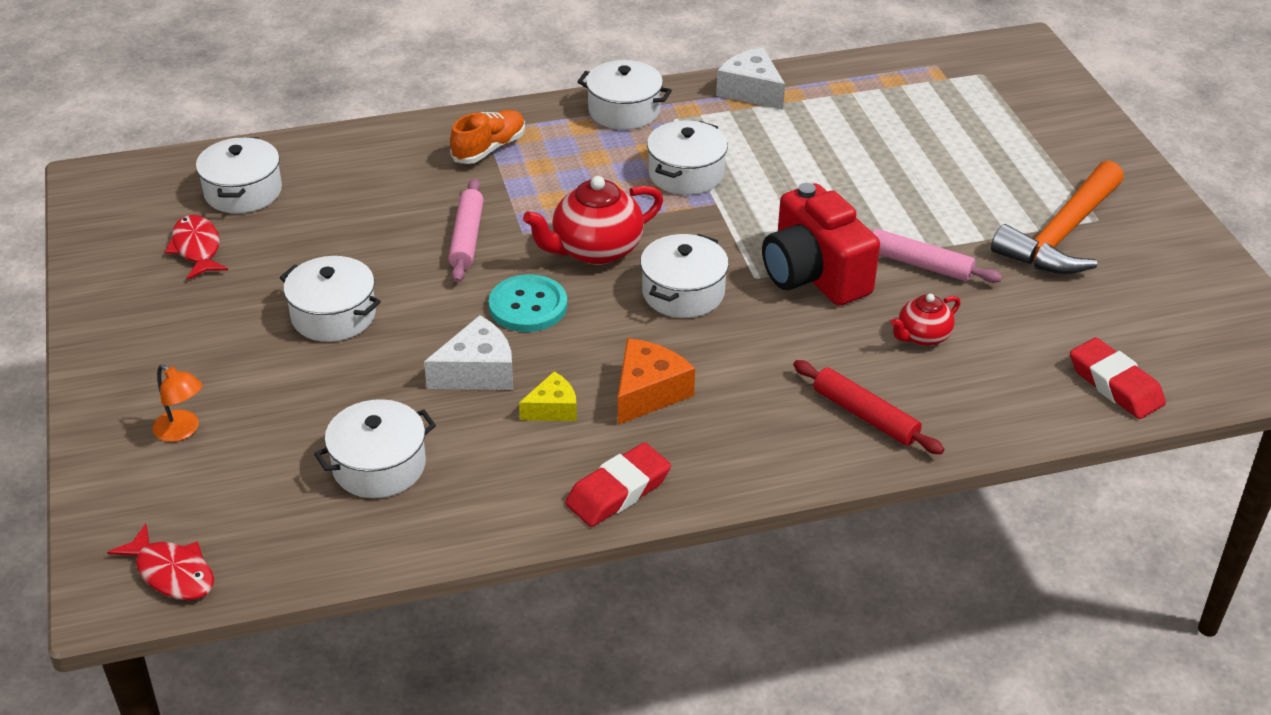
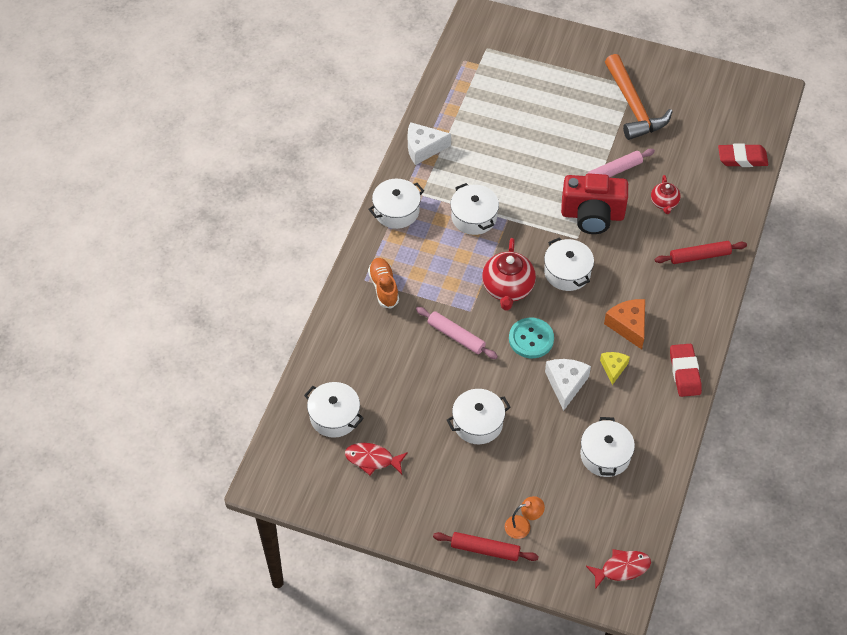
camera: 55 degrees left, 15 degrees up
(113, 410) = (485, 549): none -> red rolling pin

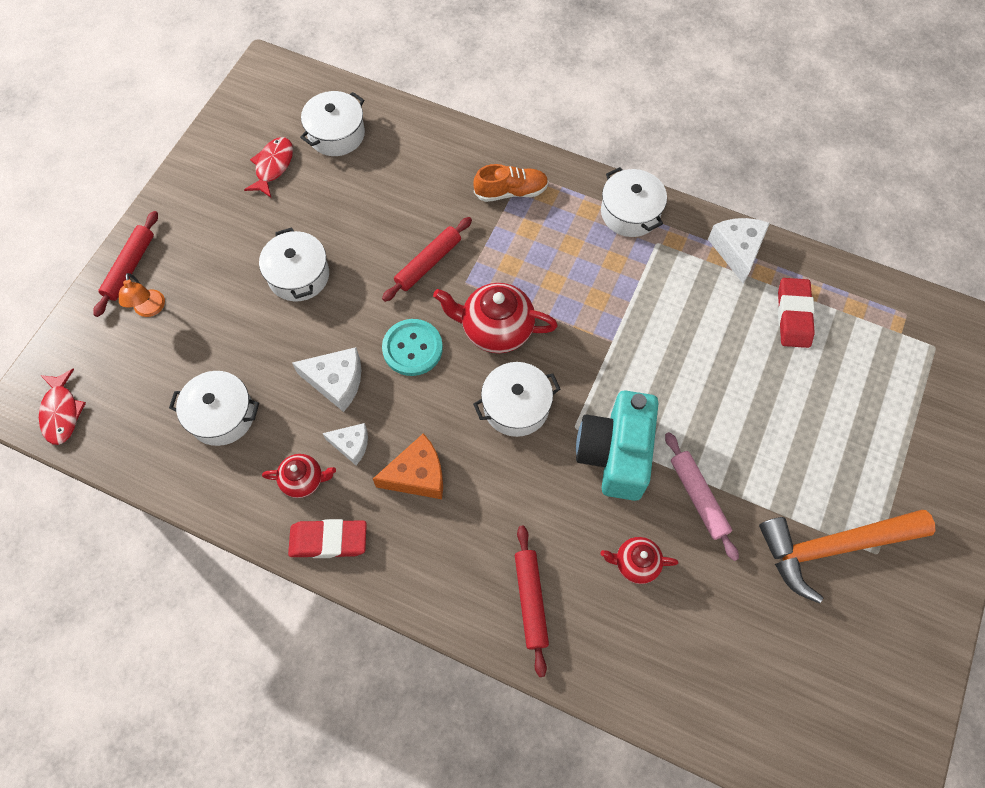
camera: 95 degrees right, 10 degrees up
(456, 336) = (428, 263): pink rolling pin -> red rolling pin
(474, 217) = (617, 300): white pot -> none
(592, 215) = (615, 454): red camera -> turquoise camera
(613, 368) = (351, 445): yellow cheese -> white cheese
(645, 394) = (303, 480): none -> red teapot
(742, 158) = (728, 712): red eraser -> red eraser (793, 315)

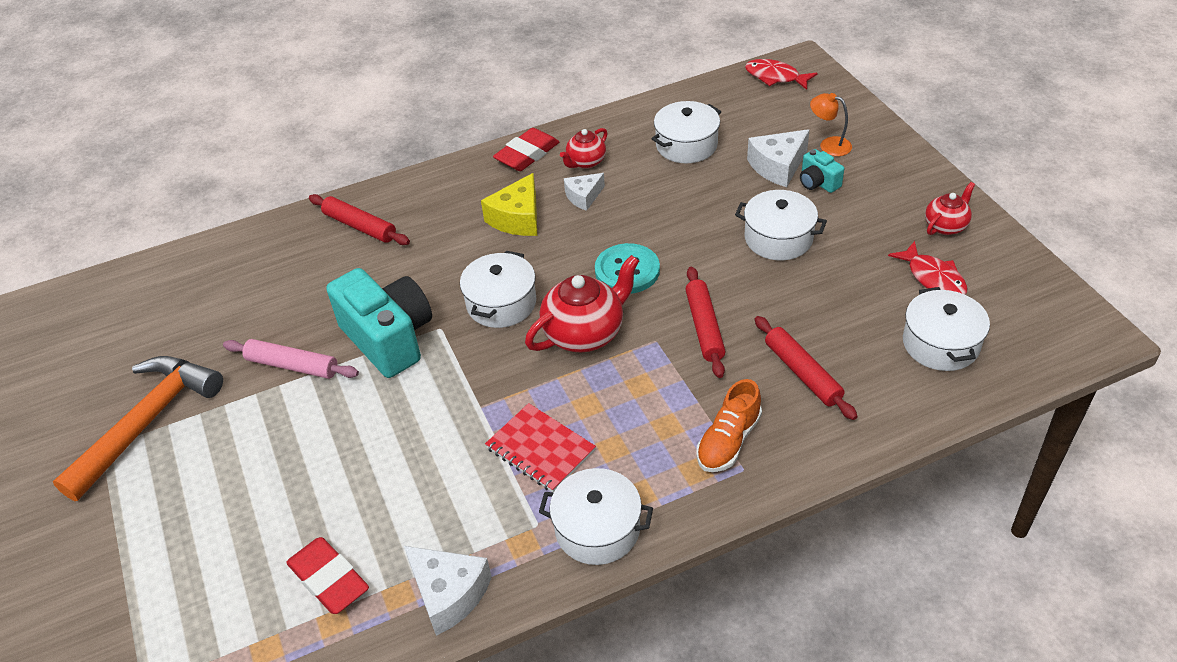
camera: 135 degrees right, 20 degrees down
(130, 267) = (886, 149): red rolling pin -> red rolling pin (802, 373)
(209, 288) = (818, 183): none -> turquoise camera
(336, 382) = (647, 213): white cheese -> white cheese (778, 166)
(417, 475) = (517, 218): orange cheese -> yellow cheese
(609, 281) = (540, 449): none -> red notebook
(635, 563) = (305, 295): red teapot -> red teapot (946, 226)

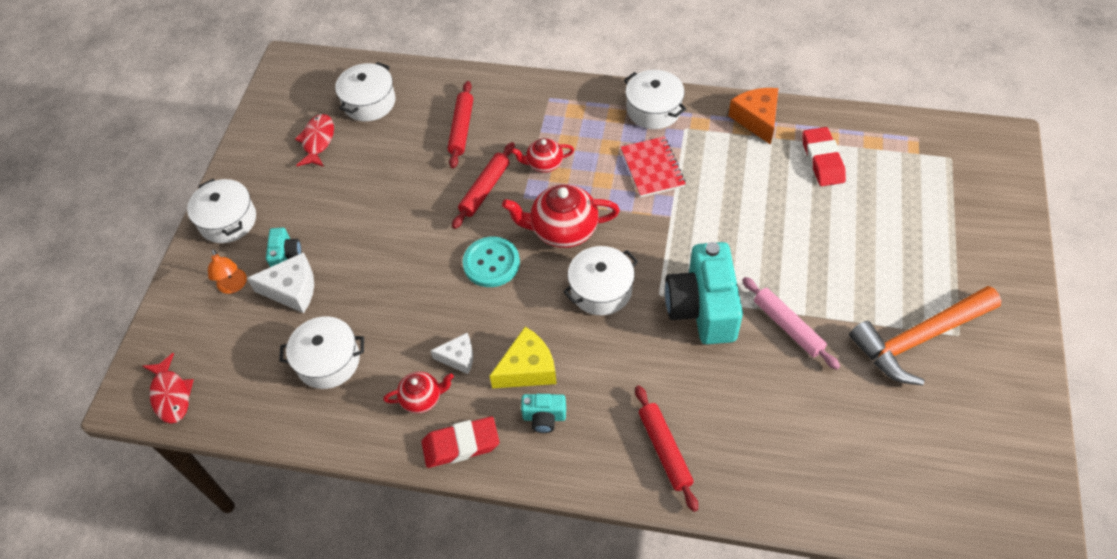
camera: 145 degrees left, 10 degrees up
(448, 594) = (756, 119): white cheese -> orange cheese
(475, 198) = (544, 417): none -> turquoise camera
(728, 441) = (542, 115): orange shoe -> none
(778, 238) = (367, 226): white pot -> white pot (228, 220)
(946, 226) = (260, 170): red teapot -> red teapot (544, 164)

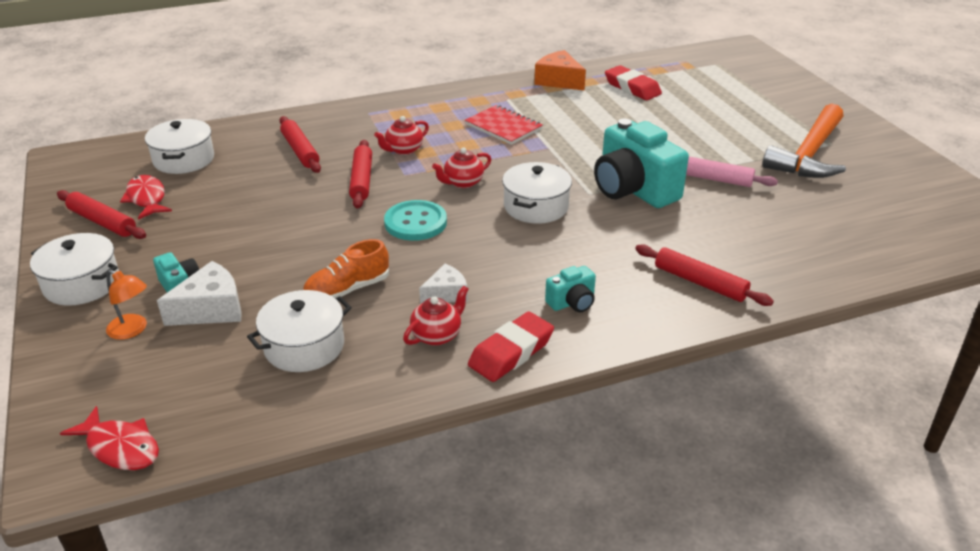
camera: 35 degrees left, 20 degrees down
(275, 156) = (102, 222): none -> red rolling pin
(392, 317) = (347, 290): none -> orange shoe
(527, 369) = (522, 277): yellow cheese -> none
(563, 230) = (463, 183): red teapot -> red teapot, size x0.57
(653, 109) = (469, 96): white pot -> none

